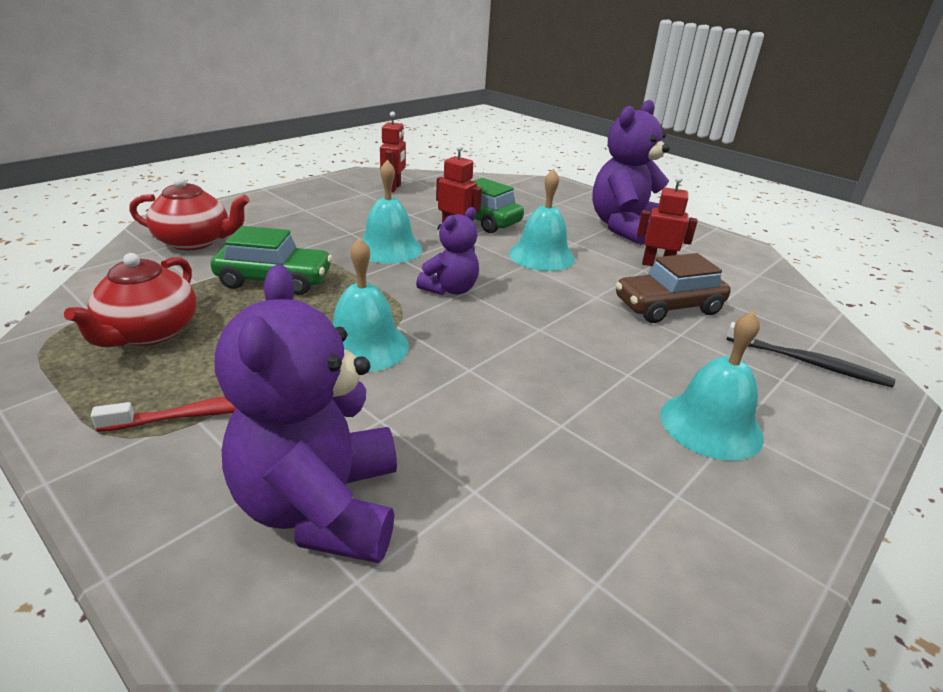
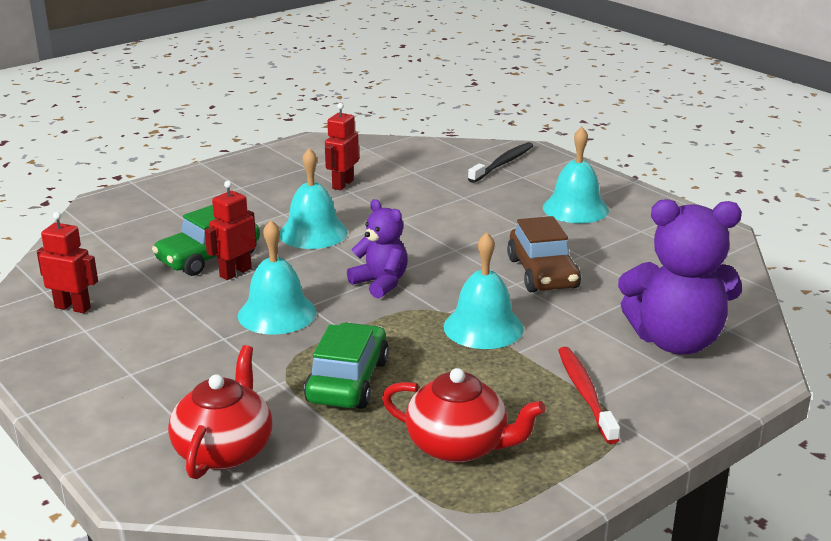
camera: 80 degrees left, 5 degrees down
(624, 227) = (253, 184): purple teddy bear -> none
(668, 307) = (421, 194): brown car -> brown car (542, 273)

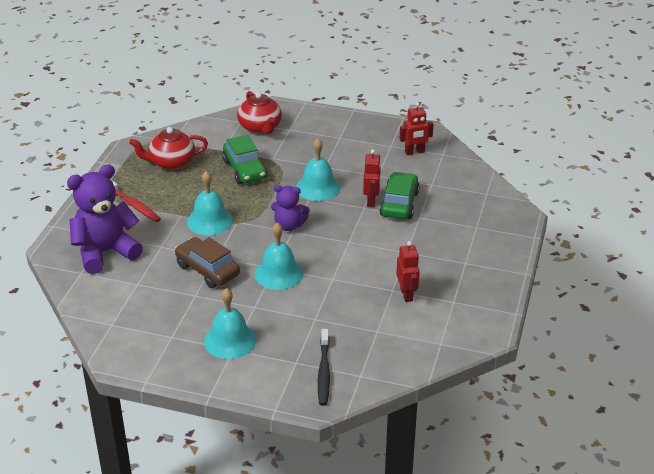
camera: 145 degrees right, 10 degrees up
(313, 233) = (369, 244): turquoise bell -> turquoise bell (279, 273)

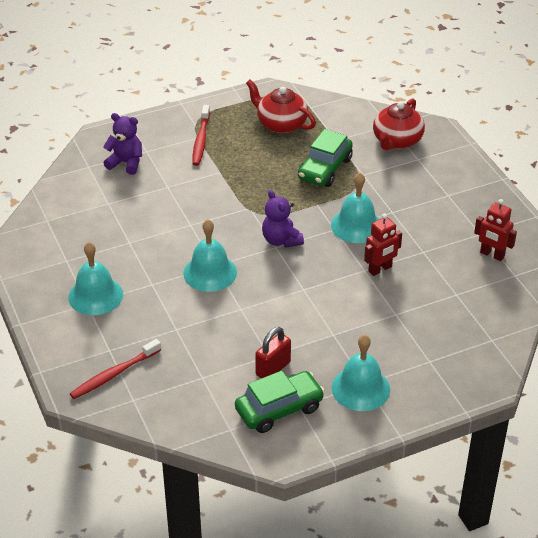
camera: 50 degrees right, 5 degrees up
(105, 252) = (126, 163): purple teddy bear -> purple teddy bear, size x0.57
(207, 270) = (167, 230): brown car -> none
(210, 221) = (231, 192): turquoise bell -> turquoise bell (360, 388)
(324, 372) = (114, 374): black toothbrush -> red toothbrush
(399, 204) = (398, 290): green car -> green car (279, 409)
(406, 294) = (273, 368): red robot -> red padlock

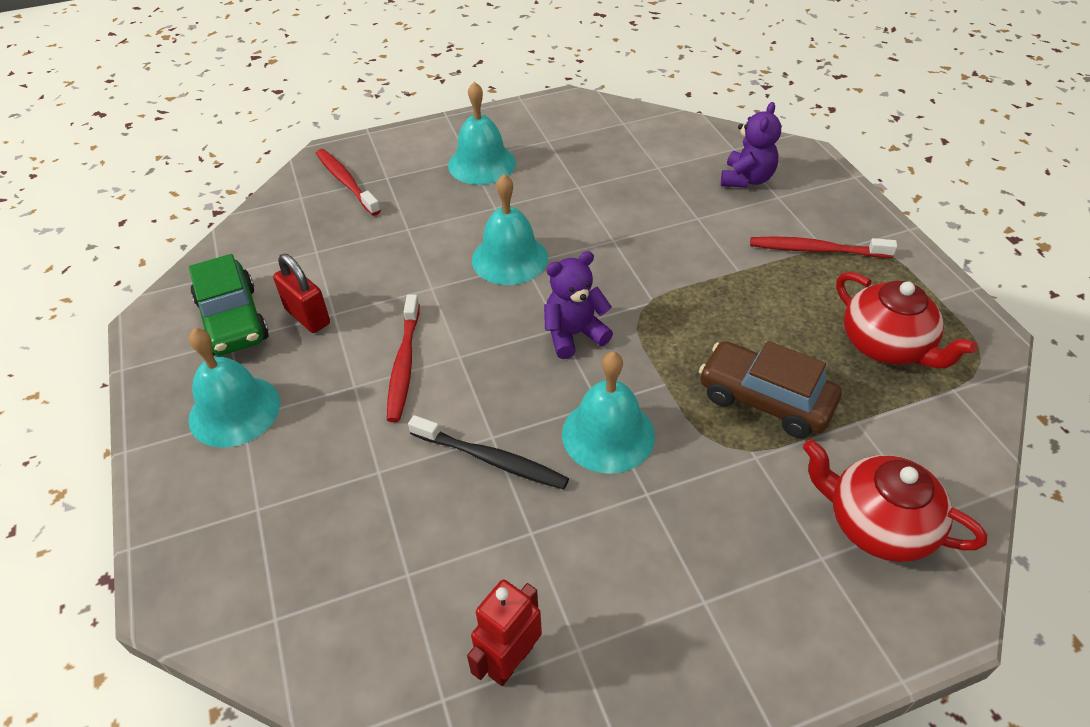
camera: 95 degrees right, 5 degrees up
(281, 124) = (886, 345): red teapot -> red teapot turned 105 degrees clockwise
(312, 313) = (404, 364): none -> red toothbrush
(325, 169) = (765, 400): green car -> brown car
(380, 269) = (491, 459): red robot -> black toothbrush

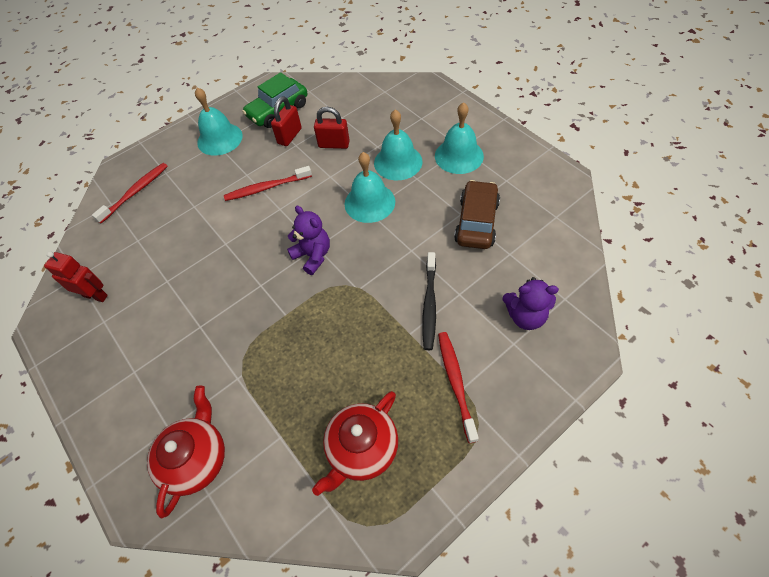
camera: 75 degrees right, 10 degrees up
(346, 182) = (407, 103): red toothbrush -> red toothbrush (135, 192)
(368, 270) = (334, 144): none -> red padlock
(491, 459) = (210, 248): black toothbrush -> black toothbrush (429, 304)
(608, 434) = (238, 296): turquoise bell -> turquoise bell (398, 162)
(765, 400) = (285, 374): brown car -> brown car (476, 222)

